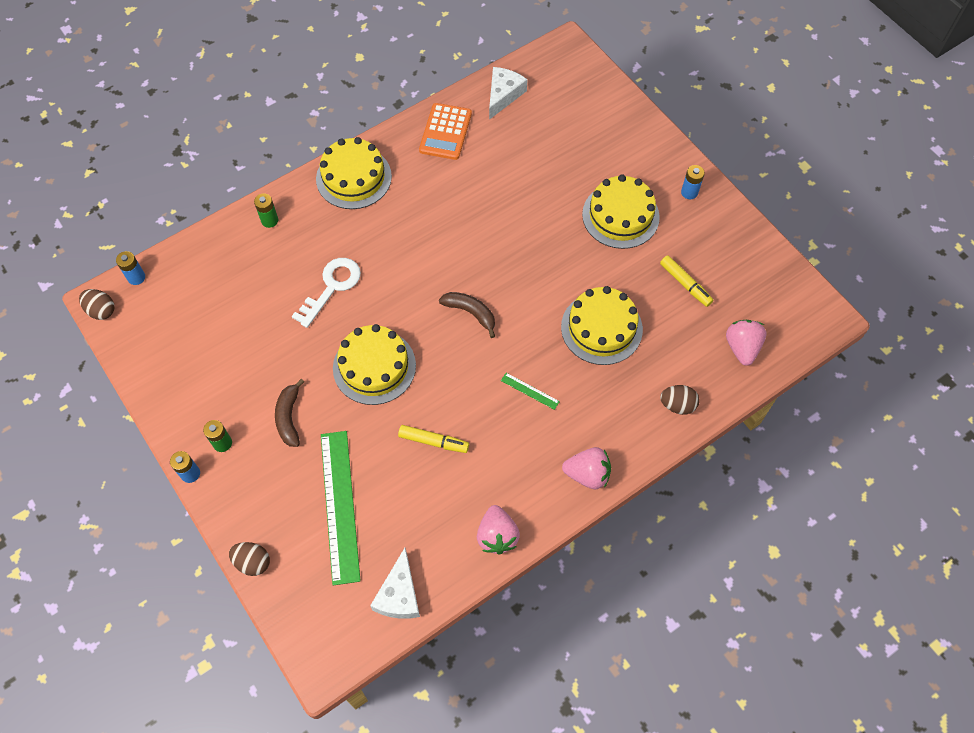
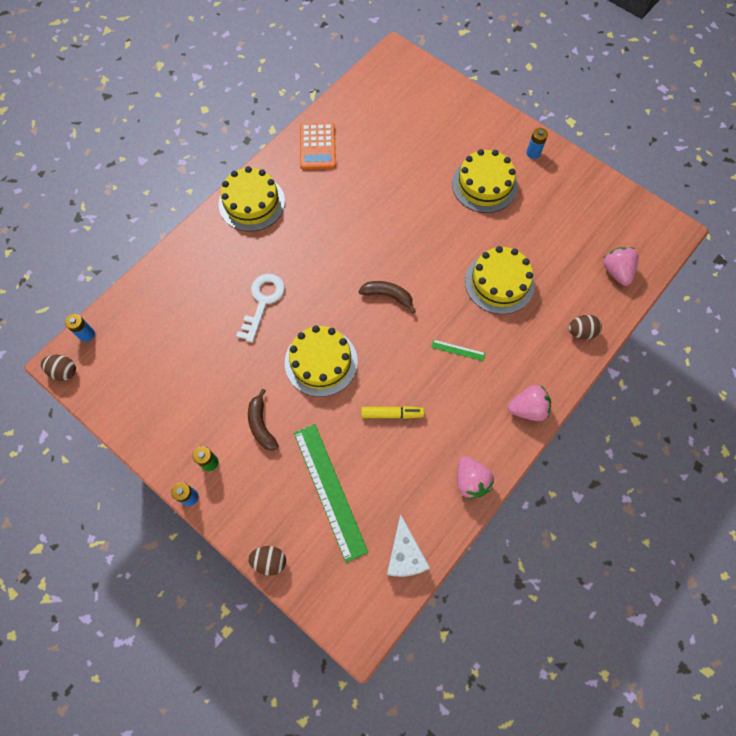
camera: 15 degrees left, 5 degrees up
(269, 220) = (190, 256): green battery -> none
(503, 95) = (356, 105): white cheese -> none
(685, 284) = (554, 230): yellow marker -> none

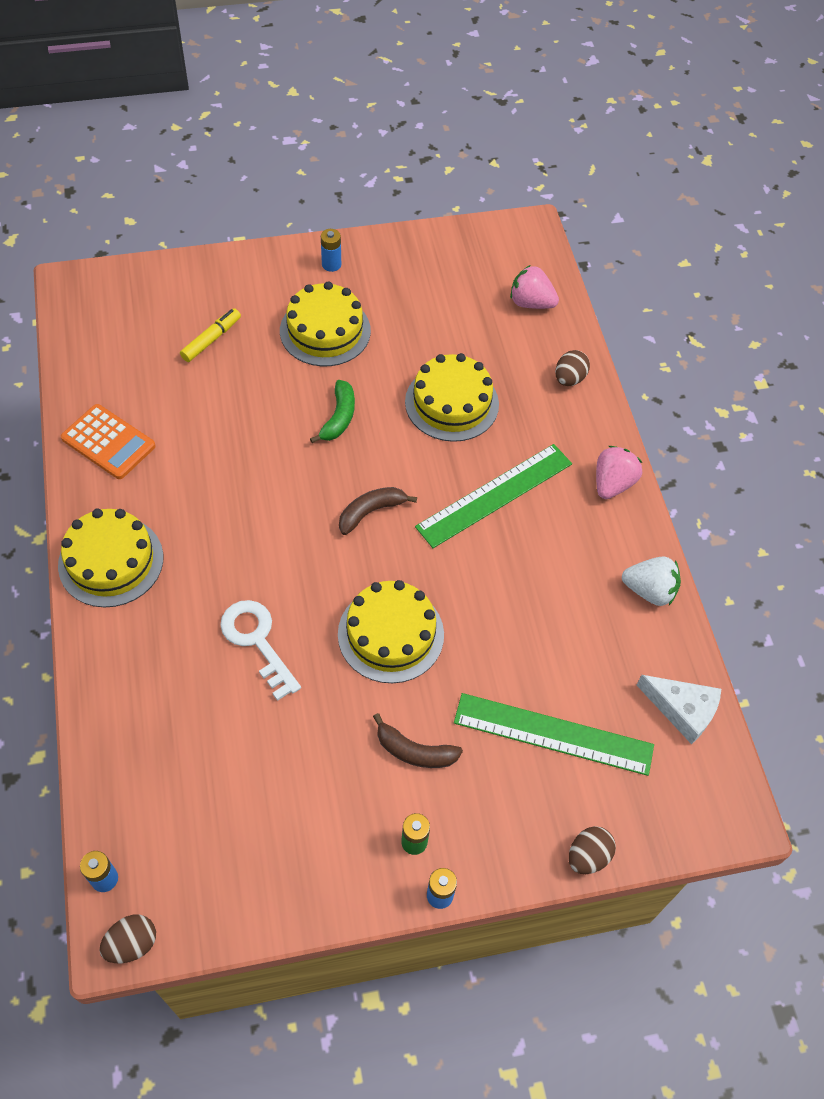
camera: 55 degrees left, 10 degrees down
(392, 414) = (514, 609): yellow marker -> yellow marker (211, 339)
(433, 235) = (339, 417): none -> green banana
(458, 350) = (495, 495): green ruler -> green ruler, size x2.41
(470, 481) = (649, 591): pink strawberry -> white strawberry

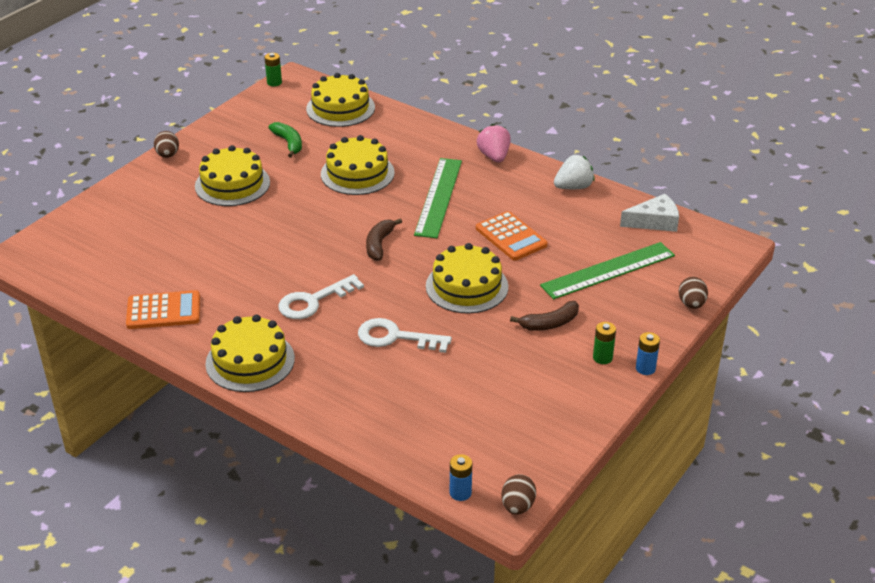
camera: 40 degrees left, 20 degrees down
(211, 339) = (162, 227): yellow marker -> none
(237, 535) = (313, 301): none -> white key
(331, 264) = (191, 153): blue battery -> none
(339, 417) = (299, 216): green banana -> green banana (289, 143)
(504, 223) = (274, 82): none -> green battery
(506, 606) = (511, 237): none -> orange calculator
(531, 303) = (340, 108): pink strawberry -> yellow cake
(569, 379) = (409, 128): brown egg -> brown egg (168, 155)

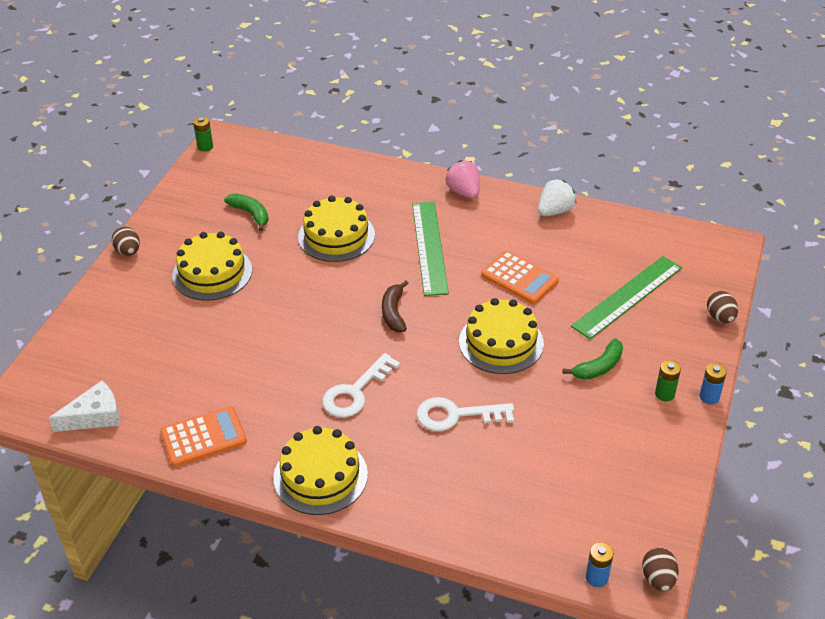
camera: 15 degrees left, 5 degrees up
(340, 108) = (286, 164): yellow cake -> none
(550, 323) = (598, 367): brown banana -> green banana
(654, 222) = (647, 234): white cheese -> white cheese (95, 416)

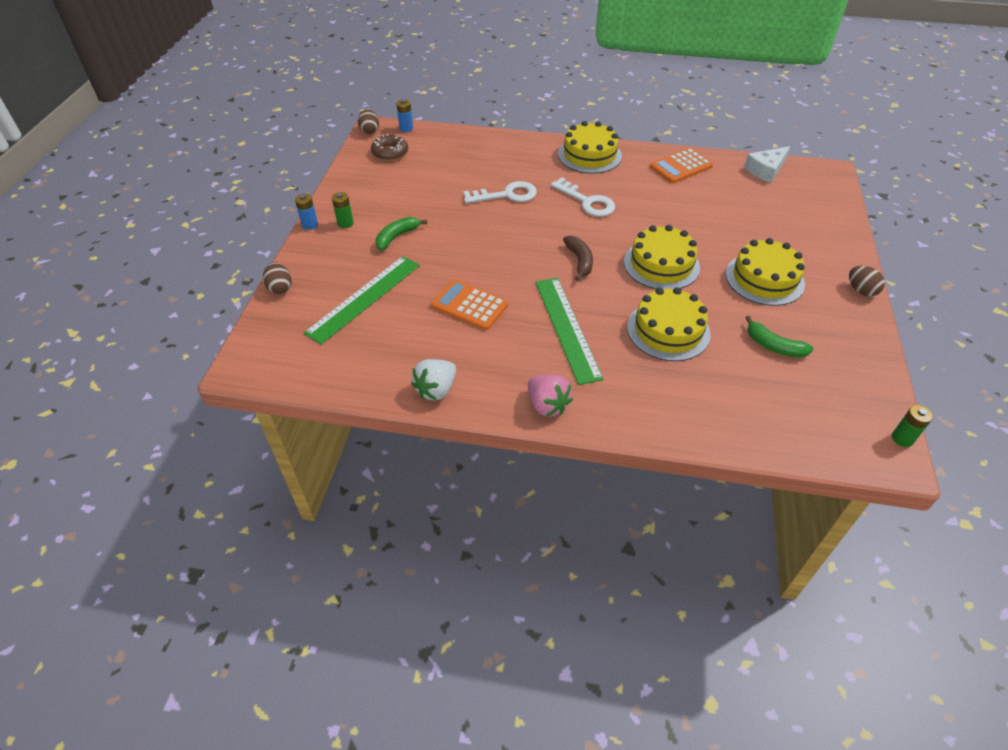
camera: 170 degrees right, 5 degrees up
(355, 392) = (587, 202): white key -> white key turned 105 degrees clockwise
(501, 342) = (480, 247): yellow cake -> yellow cake (661, 264)
(619, 520) = (390, 152): none -> brown donut

